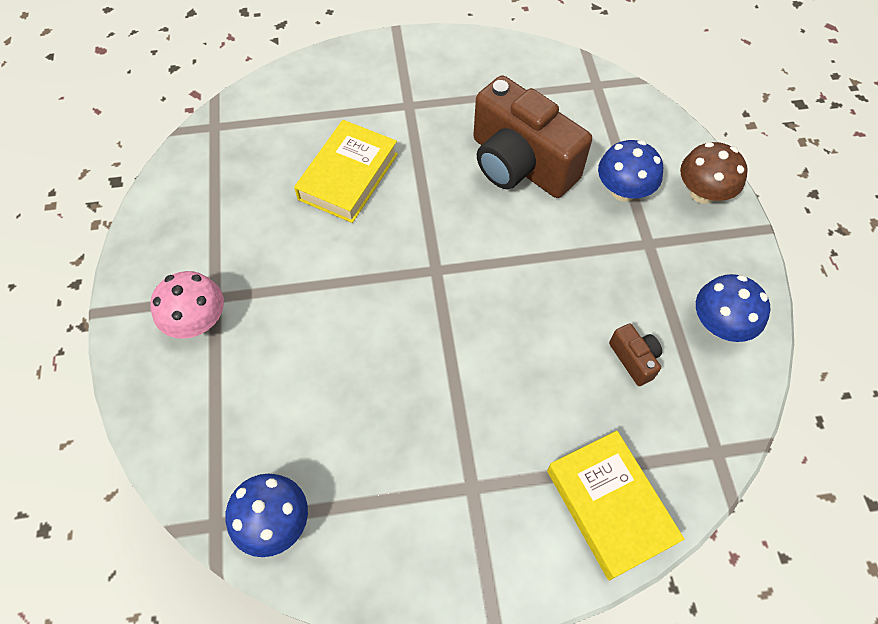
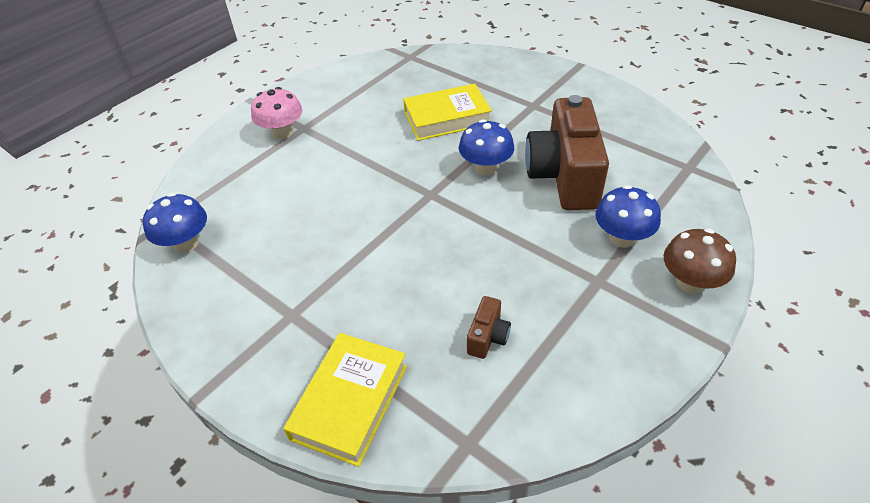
camera: 50 degrees right, 15 degrees down
(719, 324) = (585, 370): blue mushroom -> blue mushroom (486, 168)

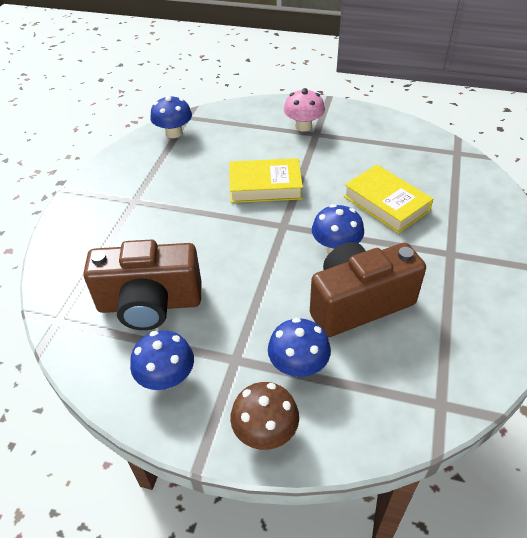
camera: 65 degrees right, 0 degrees up
(350, 402) = (75, 252): yellow book -> yellow book (265, 186)
(488, 337) = (150, 304): brown camera -> brown camera, size x2.40
(602, 344) = (167, 378): none -> blue mushroom

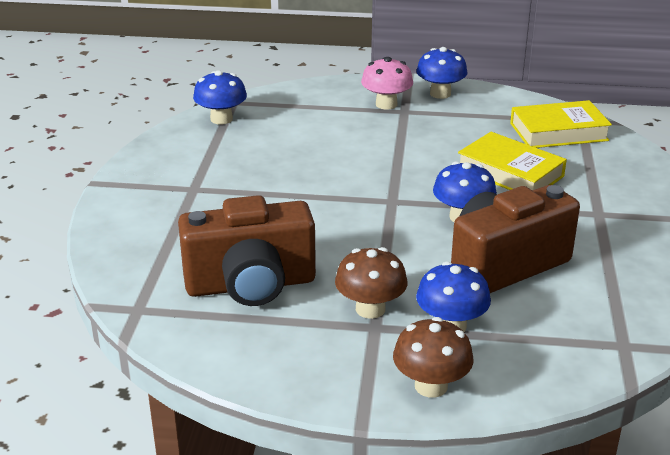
camera: 10 degrees left, 15 degrees down
(167, 378) = (296, 350): blue mushroom -> blue mushroom (440, 94)
(237, 340) = (370, 309): none -> brown mushroom
(265, 186) = (357, 164): yellow book -> yellow book (558, 132)

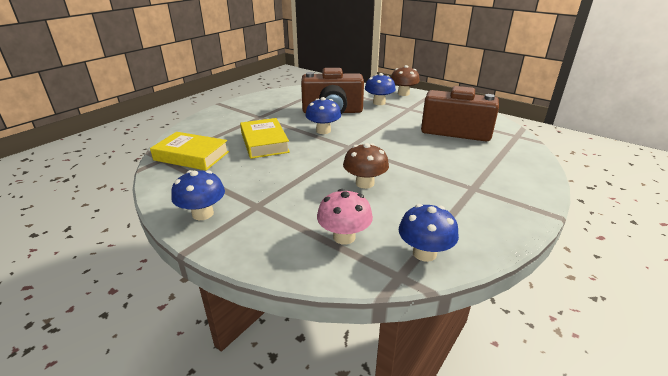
camera: 150 degrees left, 0 degrees up
(370, 309) = (406, 113): brown mushroom -> brown mushroom (365, 183)
(386, 104) = (261, 218): pink mushroom -> pink mushroom (344, 237)

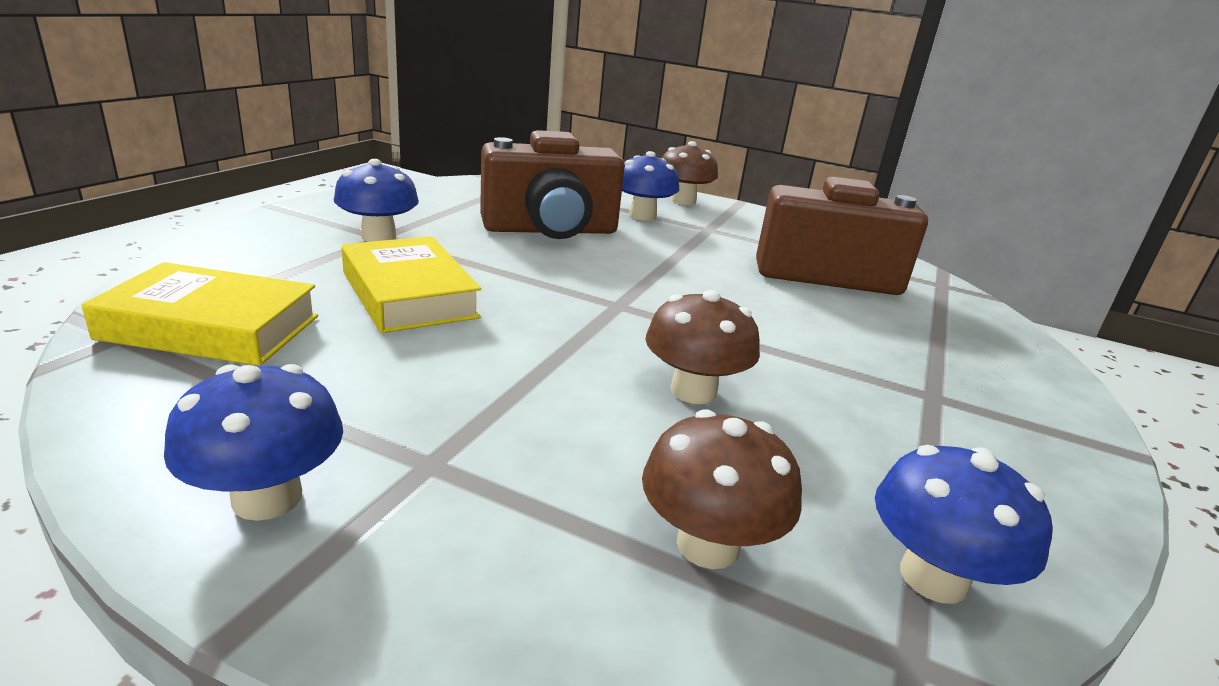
camera: 15 degrees left, 5 degrees down
(323, 131) = (545, 269): blue mushroom -> blue mushroom (378, 237)
(344, 237) = (708, 545): pink mushroom -> brown mushroom

